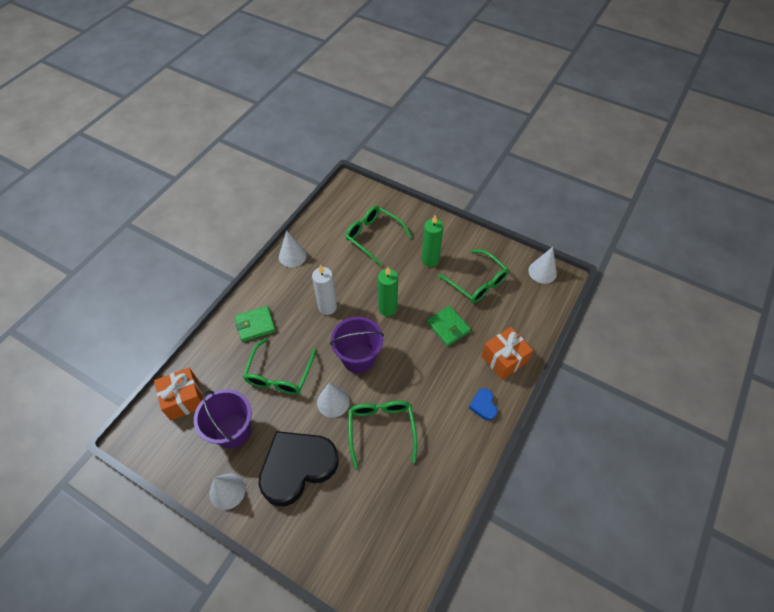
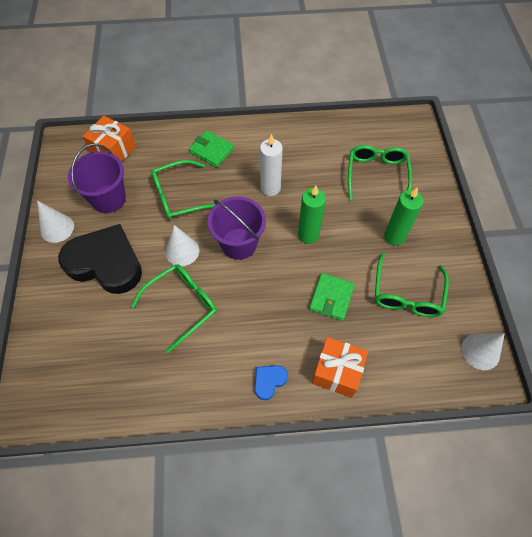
camera: 55 degrees right, 5 degrees up
(292, 256) = (299, 131): white cone -> none

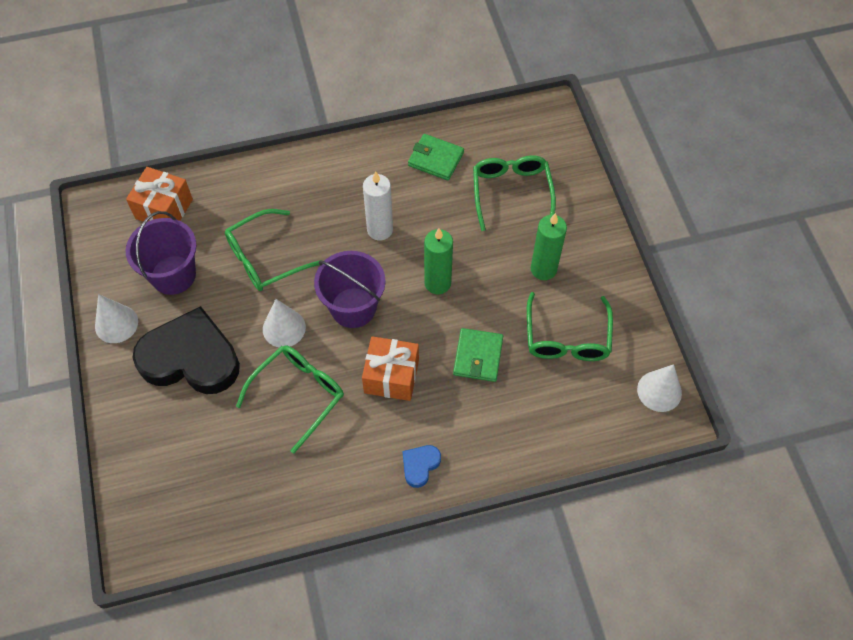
camera: 10 degrees left, 0 degrees up
(211, 150) = (294, 190): green wallet -> green wallet (435, 159)
(337, 372) = (497, 442): orange gift -> orange gift (391, 376)

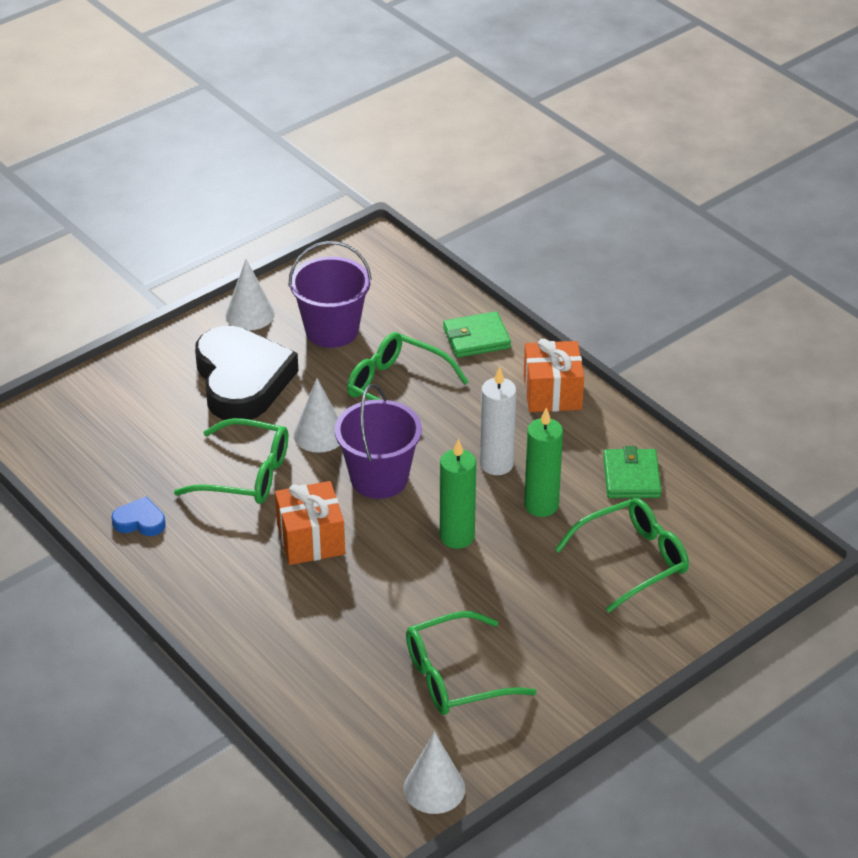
camera: 65 degrees right, 20 degrees down
(164, 209) = (407, 293): orange gift -> orange gift (552, 393)
(420, 465) = (214, 600): blue heart -> blue heart (140, 521)
(478, 356) = (380, 604): green wallet -> green wallet (476, 338)
(543, 269) = (540, 625): green candle -> green candle (541, 505)

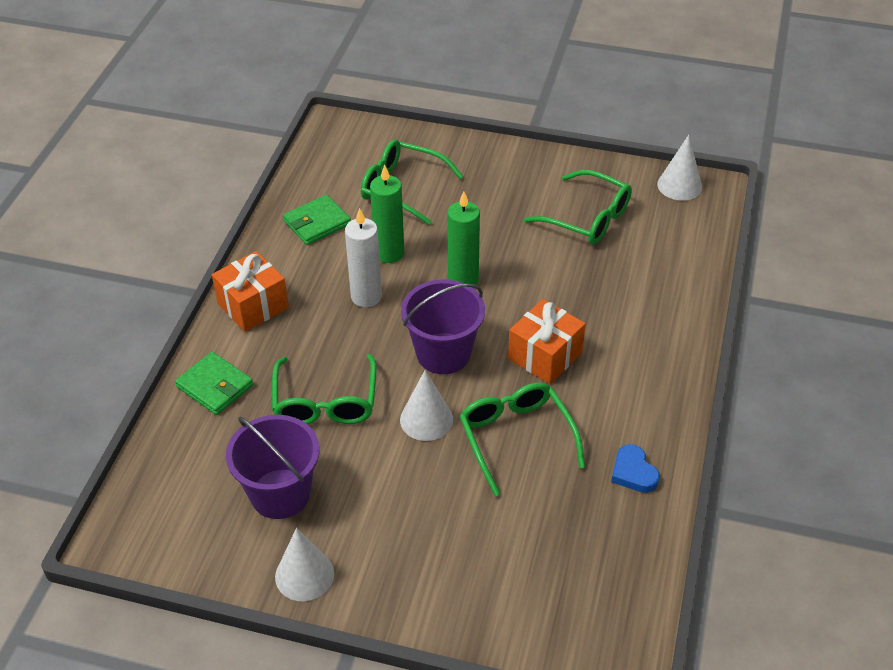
camera: 125 degrees left, 5 degrees up
(242, 380) = (404, 517): black heart -> none

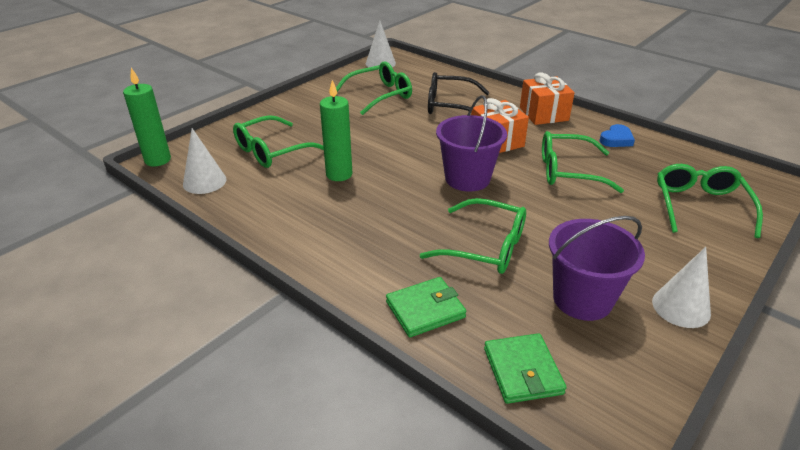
camera: 65 degrees left, 10 degrees down
(253, 306) = (337, 260): orange gift -> orange gift (544, 114)
(317, 223) = (267, 199): green wallet -> green wallet (522, 371)
(366, 296) = (378, 197): white candle -> none
(426, 419) = (531, 203): white cone -> white cone (204, 181)
(463, 279) = (397, 152): green candle -> green candle (158, 160)
(513, 579) = (700, 206): none -> green glasses
(608, 288) = (450, 105): none -> black glasses
(633, 472) = (616, 139): blue heart -> blue heart turned 45 degrees counterclockwise

